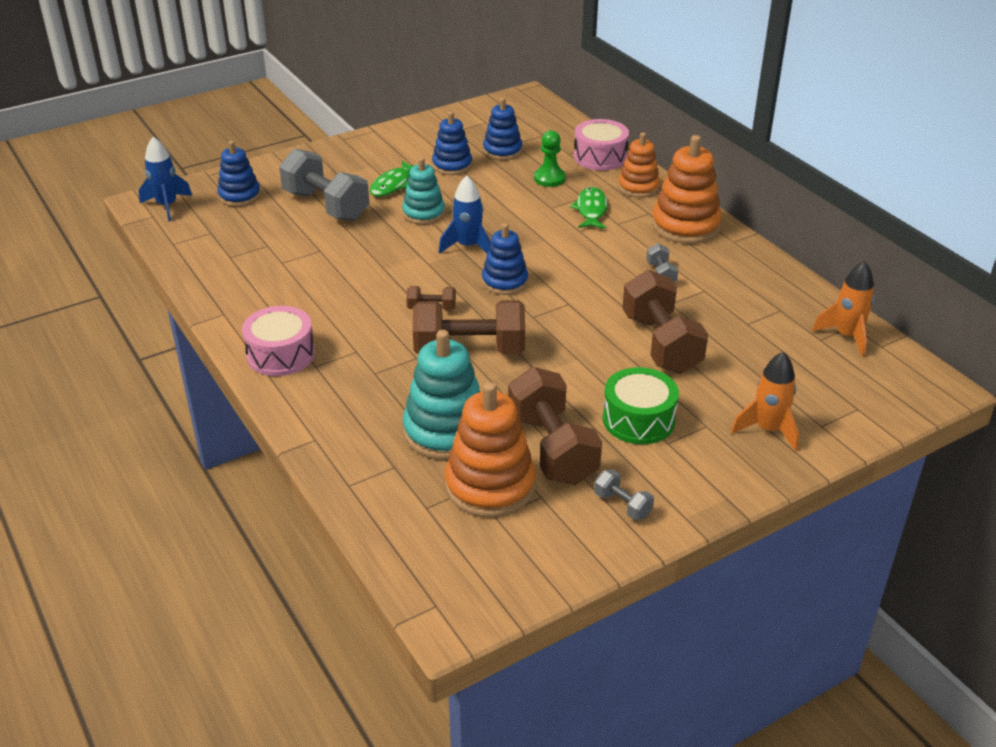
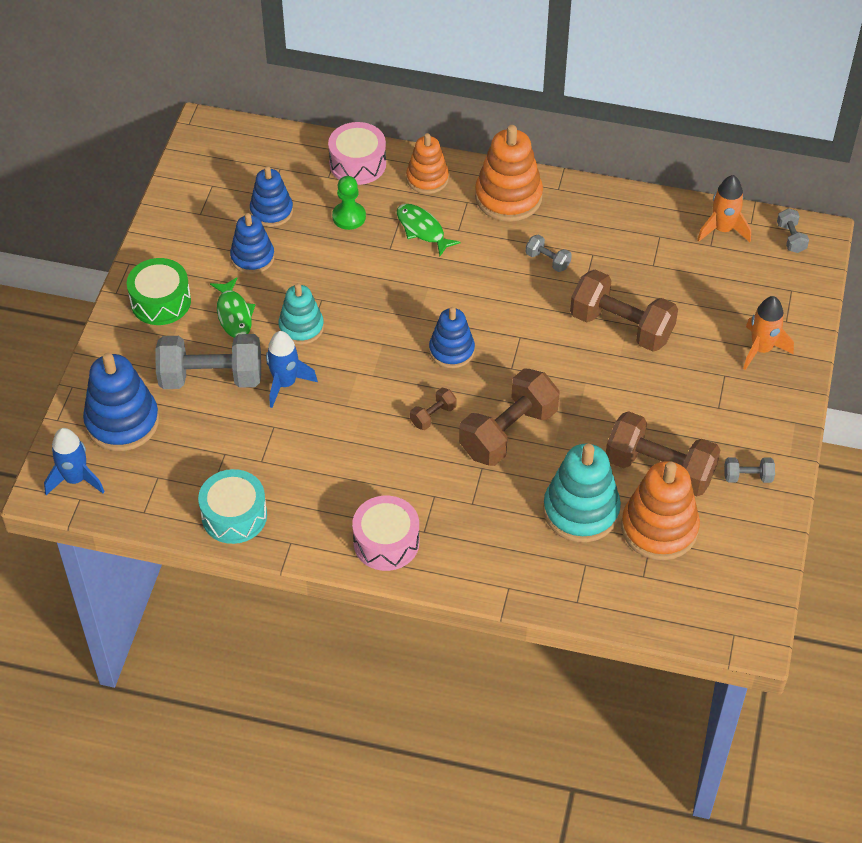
camera: 45 degrees left, 15 degrees up
(217, 278) = (234, 516): none -> turquoise drum
(239, 196) = (122, 422): blue stacking toy -> blue stacking toy, size x1.58
(468, 247) = (381, 336): blue rocket -> blue rocket (285, 383)
(638, 419) = (681, 403): green drum -> green drum (161, 301)
(908, 375) = (791, 238): none -> grey dumbbell

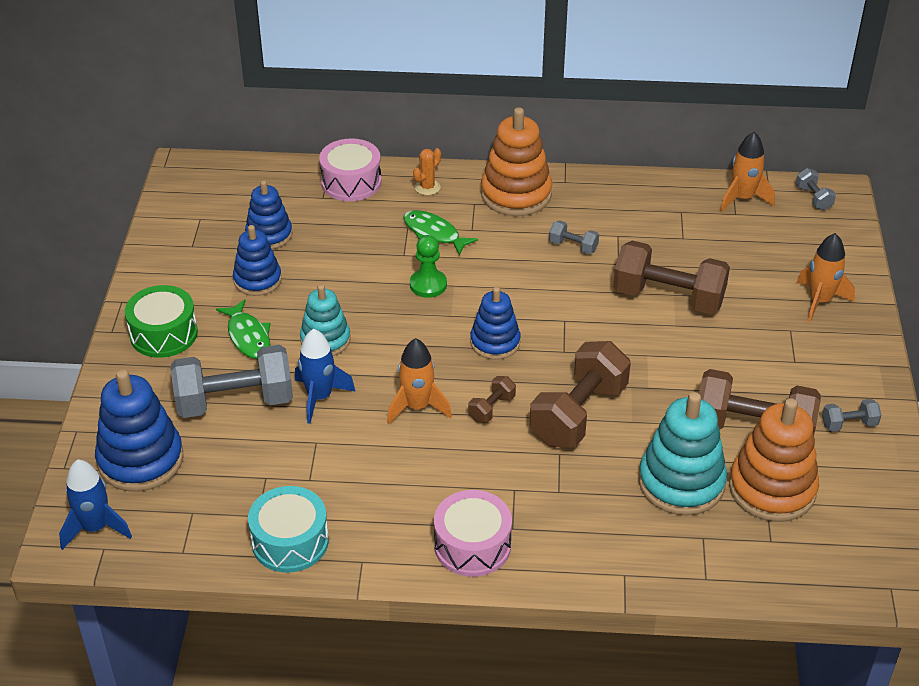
camera: 10 degrees left, 10 degrees down
(349, 217) = (353, 231): green pawn -> green pawn (428, 285)
(368, 405) = (417, 407): none -> orange rocket
(427, 178) = (427, 187): orange stacking toy -> orange cactus

